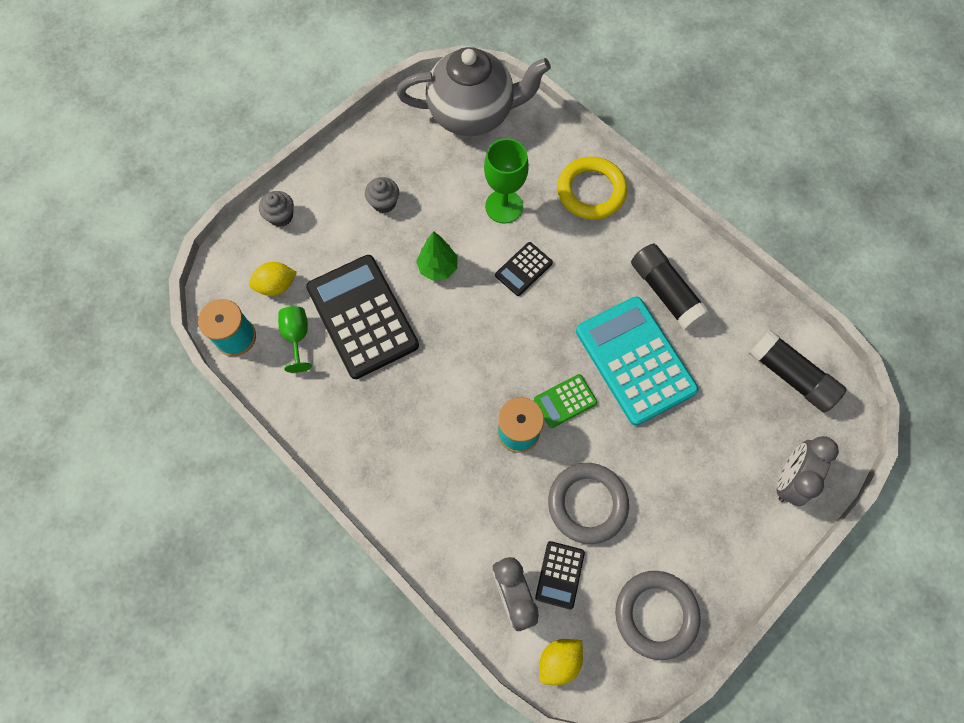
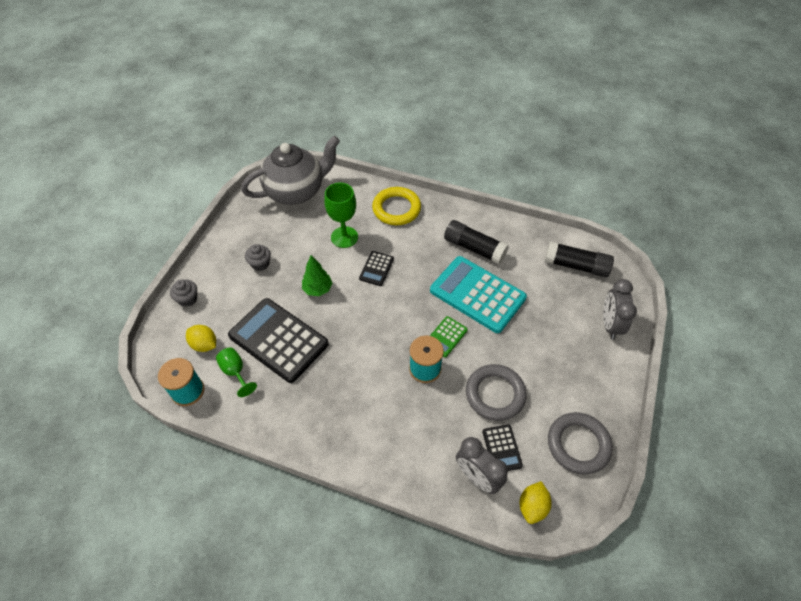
camera: 25 degrees left, 15 degrees down
(276, 285) = (204, 344): yellow lemon -> yellow lemon turned 75 degrees clockwise

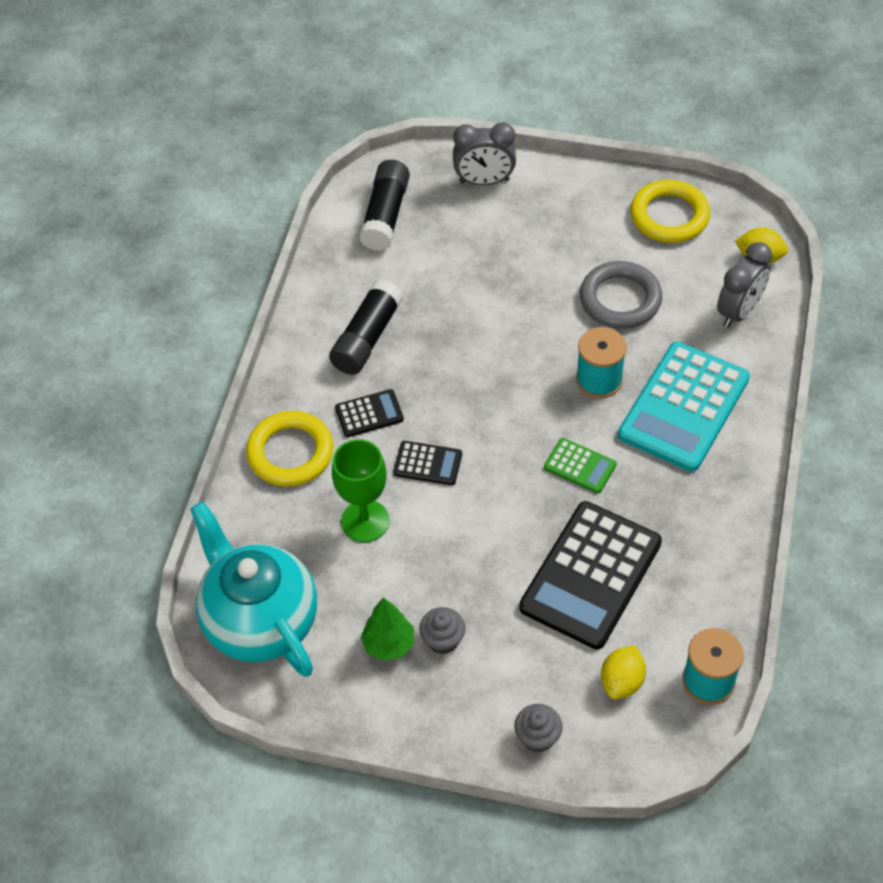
camera: 95 degrees left, 0 degrees up
(235, 372) = (660, 622): green goblet -> none
(296, 191) = (259, 621): grey teapot -> turquoise teapot
(318, 289) = (483, 540): green tree -> green tree (388, 644)
(446, 337) = (540, 360): green calculator -> green calculator (580, 466)
(477, 294) = (457, 328): turquoise calculator -> turquoise calculator (683, 407)
(502, 448) = (695, 289): black calculator -> black calculator (369, 414)
(578, 444) = (669, 216): grey ring -> yellow ring

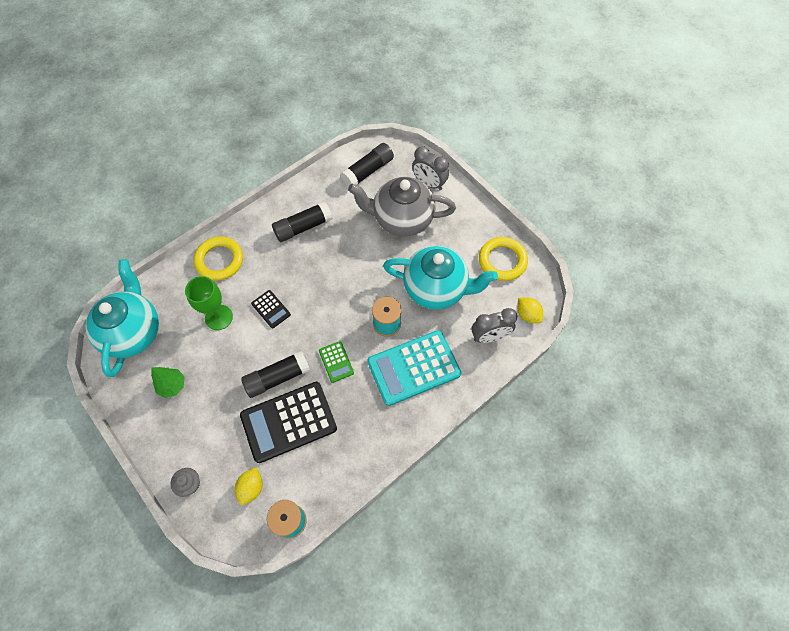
camera: 35 degrees right, 10 degrees up
(369, 414) = (269, 266): black calculator -> none
(443, 640) = (196, 402): grey cupcake -> none
(492, 246) = (402, 219): none -> grey teapot
(522, 536) = (277, 377): none -> black glue stick
(620, 299) = (436, 288): grey ring -> turquoise teapot
(622, 681) = (251, 488): yellow lemon -> yellow lemon turned 45 degrees counterclockwise

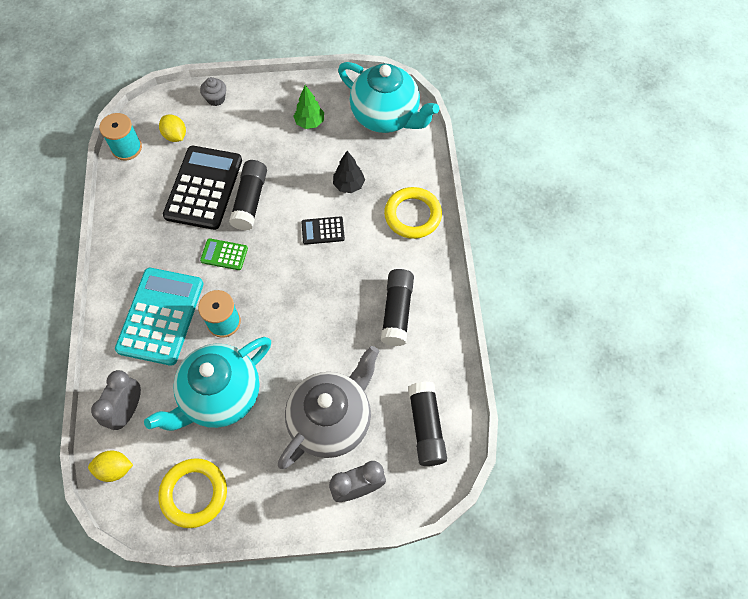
camera: 125 degrees right, 0 degrees up
(219, 317) = (349, 185): green goblet -> black tree

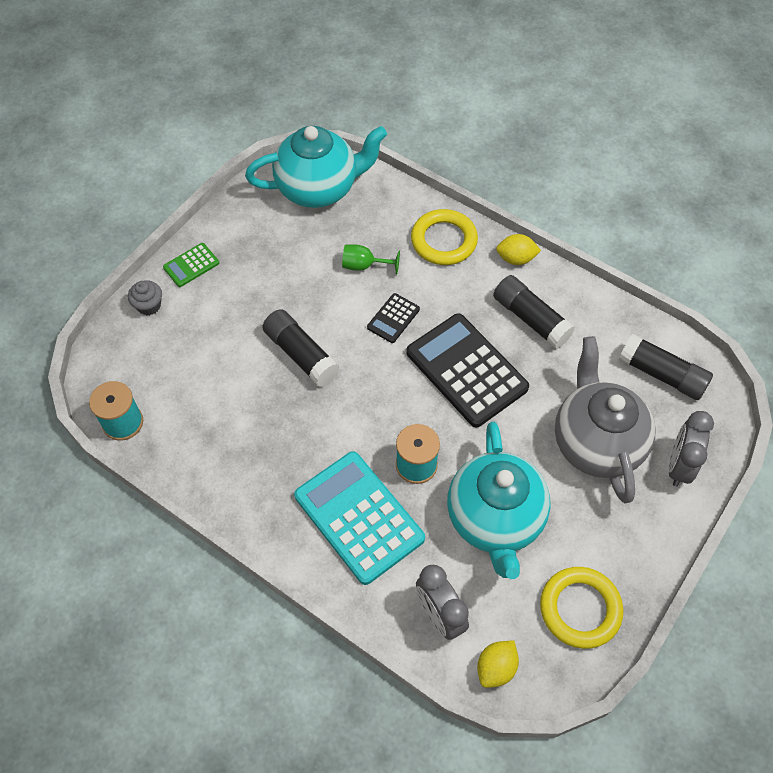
camera: 50 degrees left, 5 degrees down
(175, 136) = (155, 369): yellow lemon -> yellow lemon (516, 259)
(204, 188) = (245, 384): black calculator -> black calculator (466, 370)
(224, 254) = (341, 416): green calculator -> green calculator (191, 265)
(310, 122) = (262, 249): green tree -> none
(349, 185) = (364, 266): black tree -> green goblet

